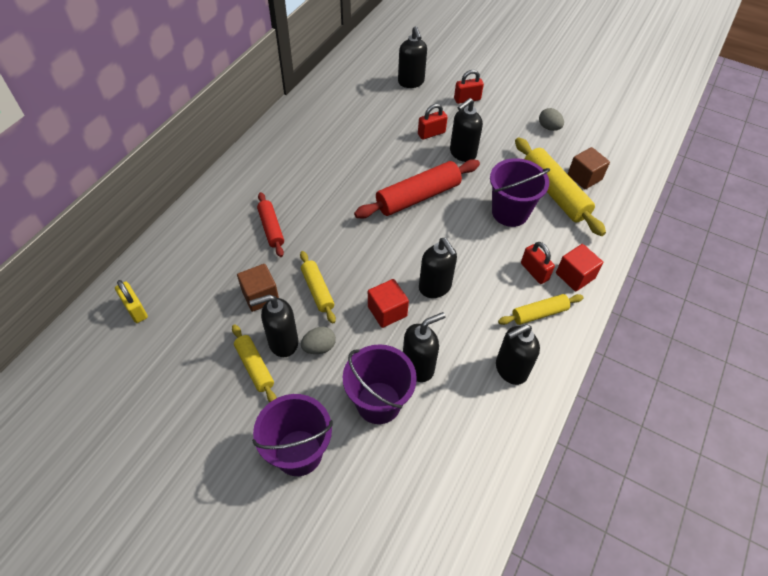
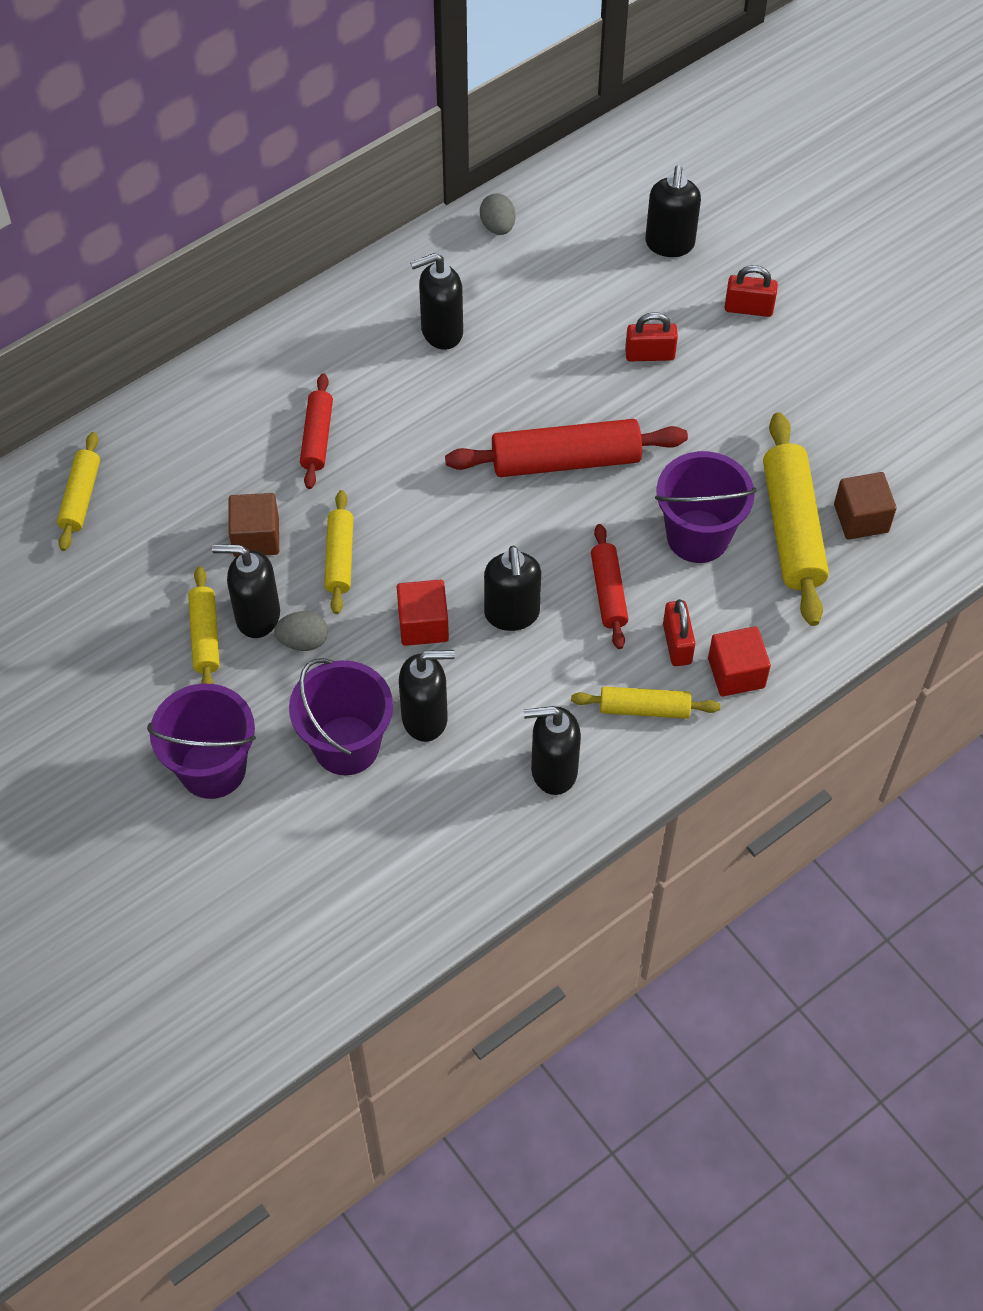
camera: 25 degrees right, 5 degrees up
(135, 309) = (80, 497): yellow padlock -> yellow rolling pin
(462, 153) = (681, 408): black soap dispenser -> black soap dispenser (441, 332)
(481, 257) = (608, 592): none -> red rolling pin
(549, 127) = (859, 408): grey egg -> grey egg (498, 226)

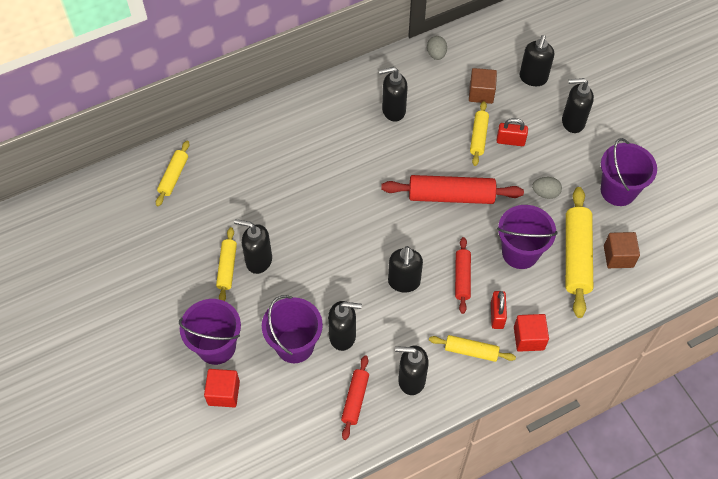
camera: 10 degrees right, 0 degrees up
(256, 537) = (267, 214): brown cube -> brown cube (481, 93)
(303, 641) = (282, 279): grey egg -> grey egg (545, 193)
(317, 437) = (312, 161): red rolling pin -> red rolling pin (355, 399)
(340, 558) = (311, 234): yellow rolling pin -> yellow rolling pin (478, 137)
(423, 624) = (352, 280): red cube -> red cube (223, 393)
(748, 308) = (572, 122): red padlock -> black soap dispenser
(843, 411) = (618, 191): none -> purple bucket

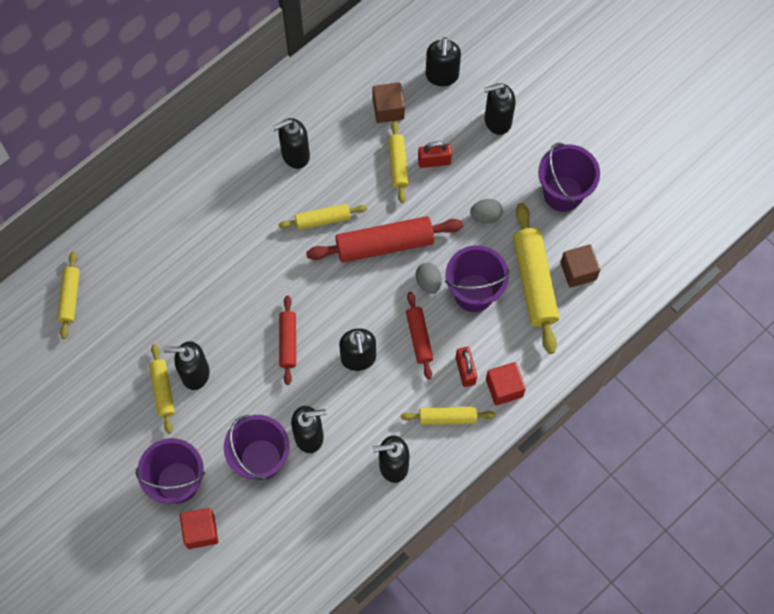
camera: 15 degrees left, 10 degrees up
(355, 399) = (340, 502): red rolling pin -> red rolling pin (288, 342)
(403, 165) = (323, 219): none -> yellow rolling pin
(436, 54) = (326, 71): grey egg -> grey egg (428, 282)

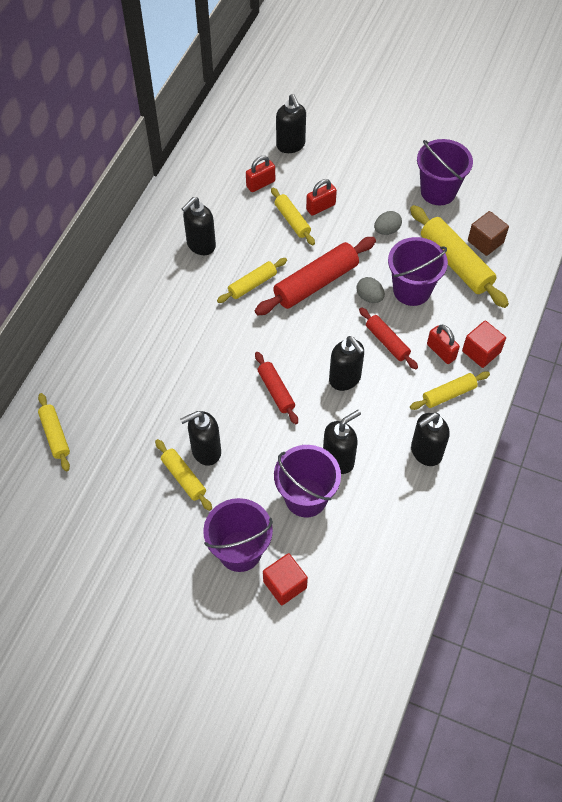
camera: 25 degrees left, 10 degrees down
(388, 109) = (260, 184): brown cube -> red padlock
(497, 121) = (354, 160): black soap dispenser -> none

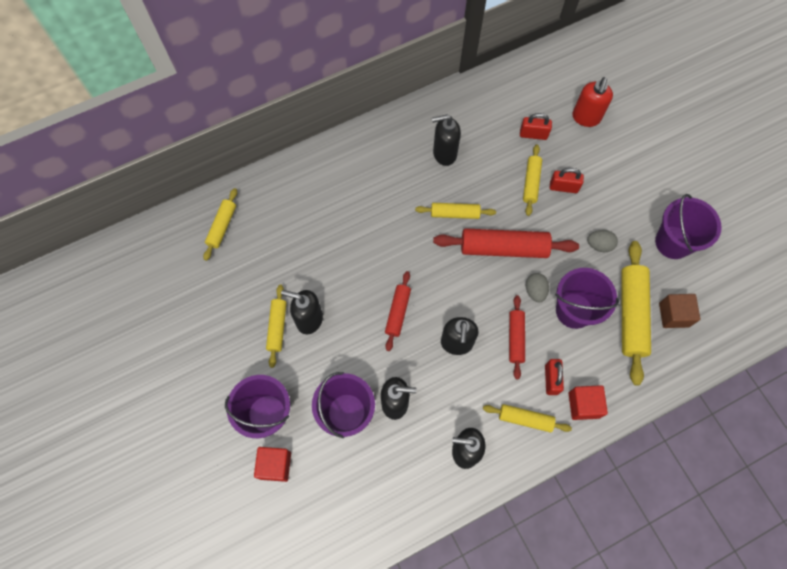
camera: 40 degrees right, 10 degrees up
(290, 145) = (586, 118): black soap dispenser -> red soap dispenser

